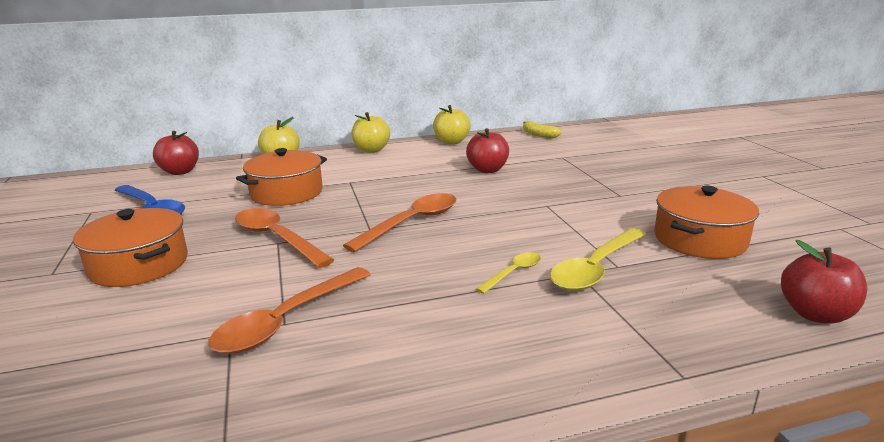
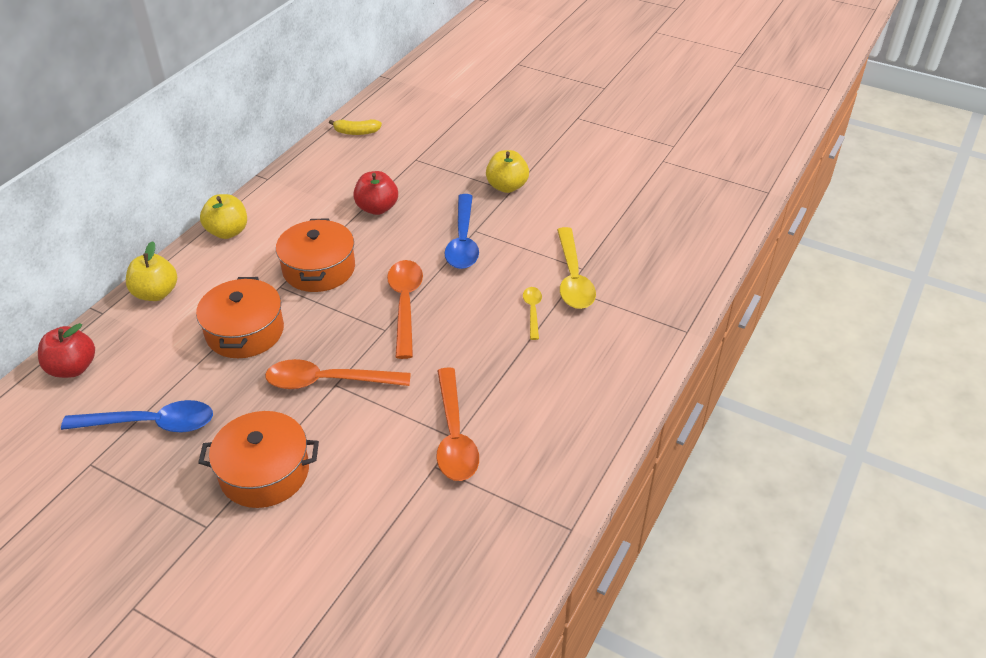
camera: 45 degrees left, 20 degrees up
(451, 142) = (289, 181): yellow apple -> yellow apple (507, 186)
(524, 207) = (463, 241): none -> blue spoon
(699, 239) = (602, 215): orange pot -> orange pot (319, 269)
(815, 314) = (704, 249): red apple -> none

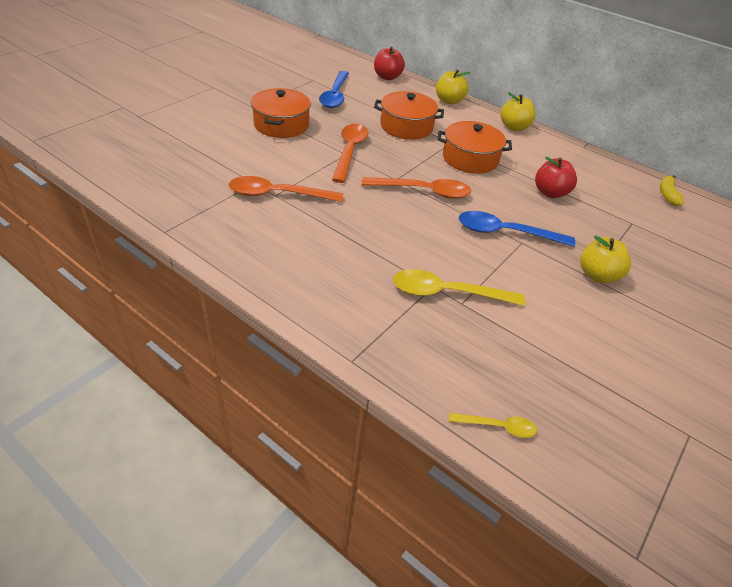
camera: 95 degrees right, 0 degrees up
(532, 311) = (404, 257): yellow spoon -> yellow spoon (498, 427)

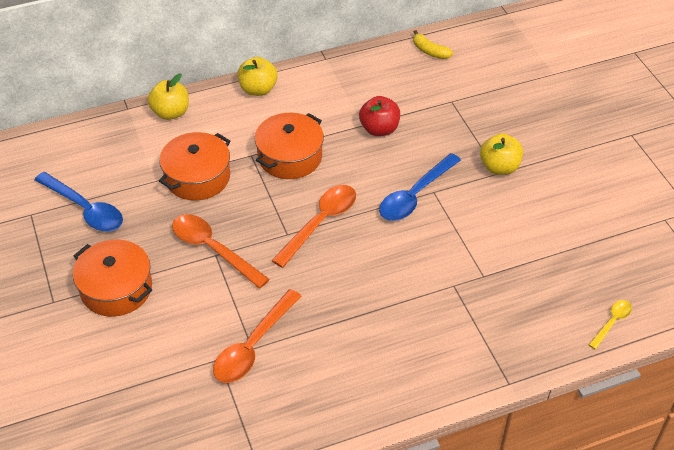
camera: 55 degrees left, 5 degrees up
(387, 77) = (77, 139): red apple -> none
(446, 293) = (466, 280): yellow spoon -> none

